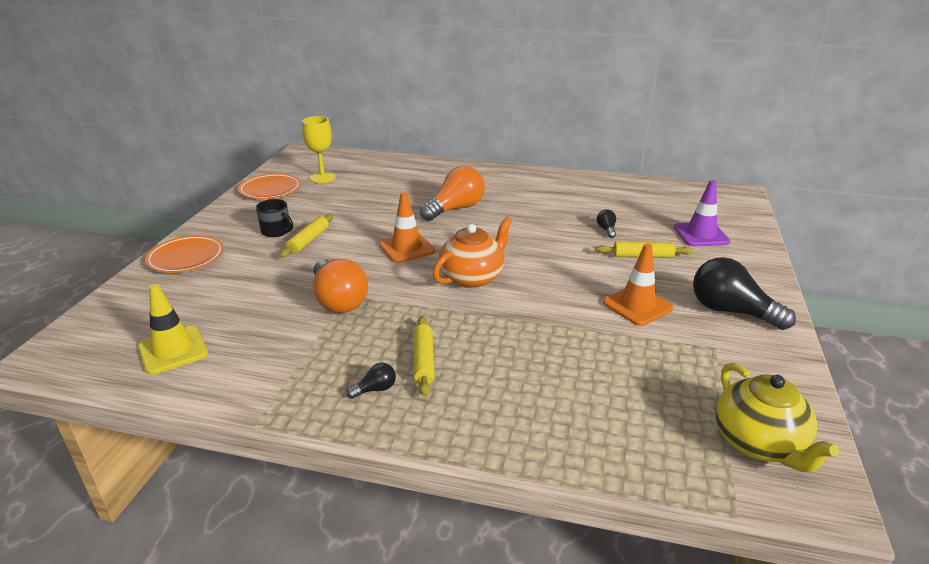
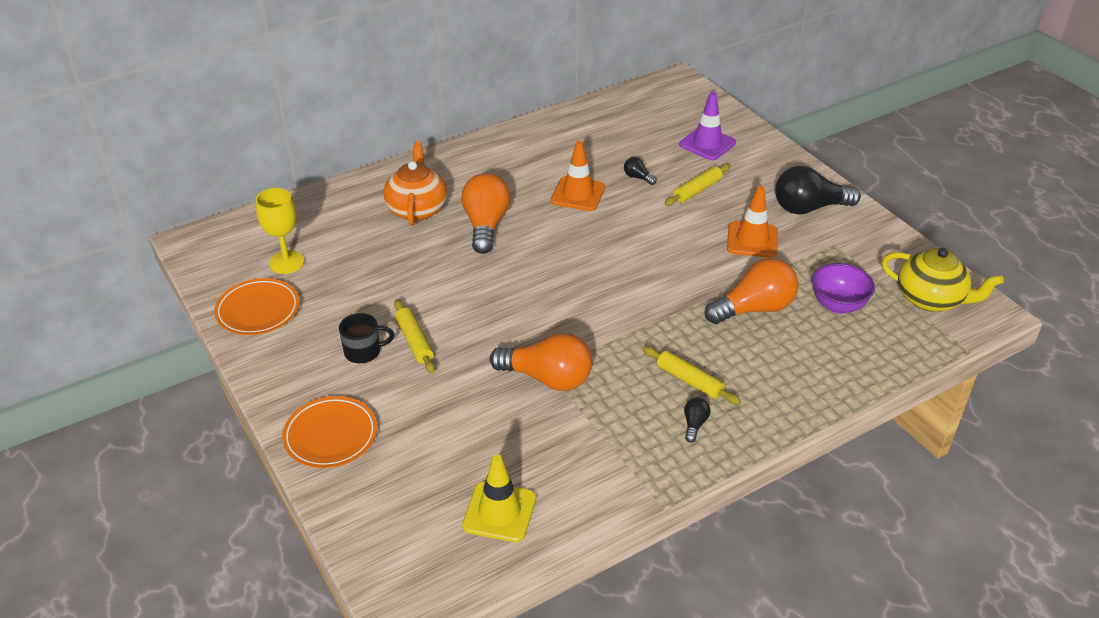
camera: 45 degrees left, 10 degrees up
(406, 248) = (514, 293): orange traffic cone -> orange traffic cone (578, 194)
(472, 277) = (611, 288): orange teapot -> orange teapot (417, 209)
(559, 348) = (754, 308): none -> orange light bulb
(643, 389) = (838, 305): none -> purple bowl

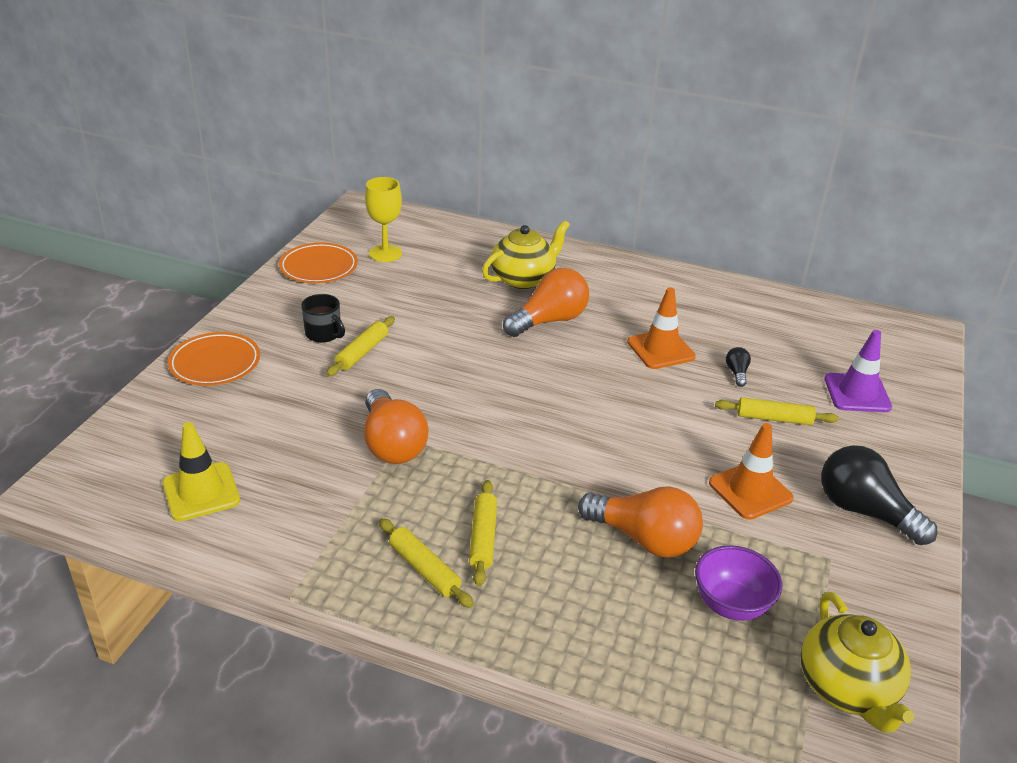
camera: 50 degrees right, 5 degrees down
(417, 209) = (523, 279): orange teapot -> yellow teapot
(694, 424) = (424, 569): black light bulb -> yellow rolling pin

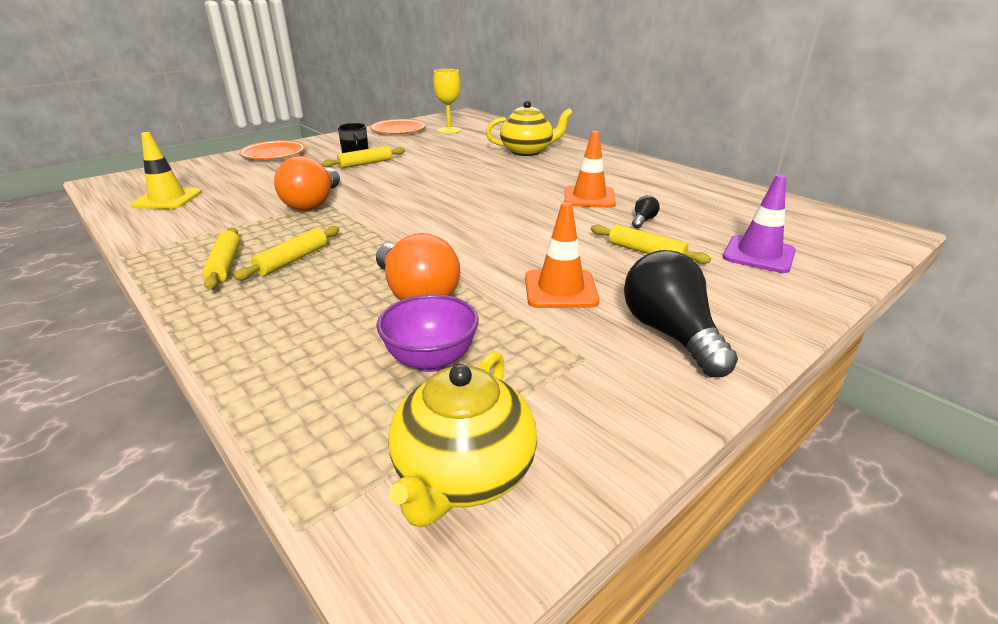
camera: 30 degrees right, 5 degrees down
(549, 320) = (518, 171): orange light bulb -> none

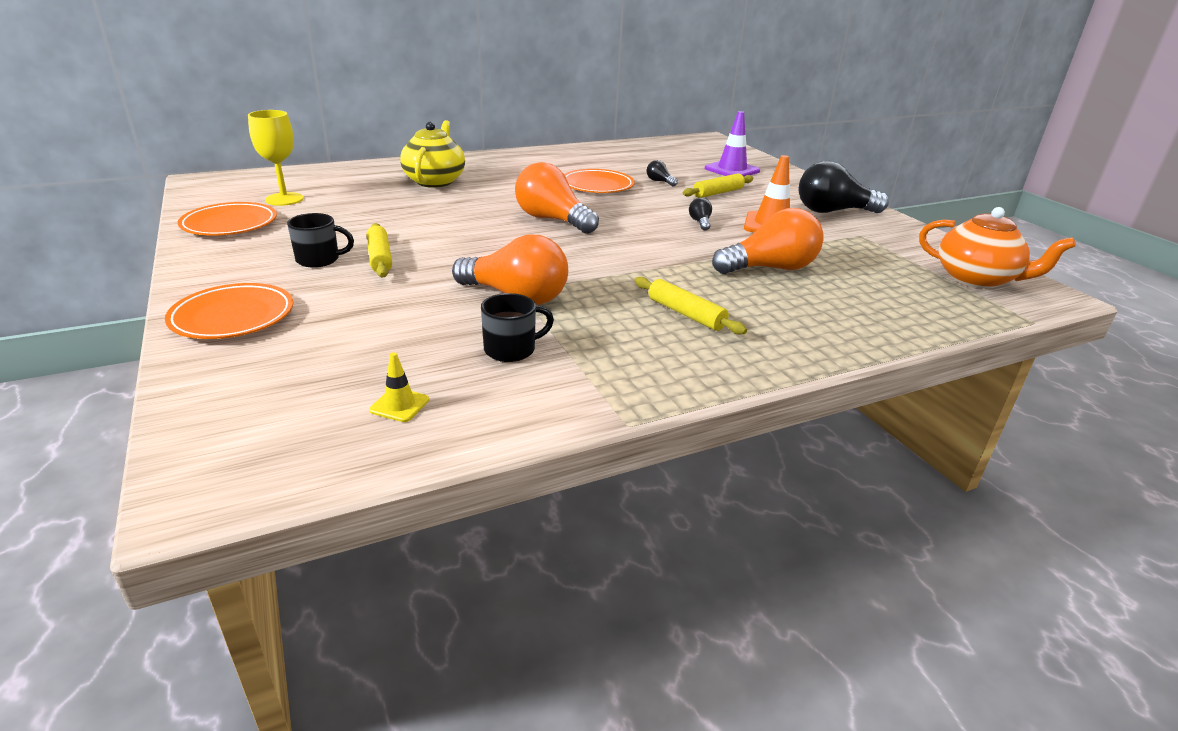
camera: 75 degrees left, 0 degrees up
(167, 199) = (399, 405): yellow traffic cone -> yellow traffic cone, size x0.52
(225, 265) = (685, 349): yellow rolling pin -> none
(230, 213) = (511, 349): none -> black mug
(431, 359) = (867, 274): purple bowl -> none
(463, 474) = (976, 279): yellow teapot -> orange teapot
(476, 193) = (552, 220): none -> orange light bulb
(529, 250) = (700, 222): none -> black light bulb
(589, 197) = (597, 186): orange traffic cone -> orange plate

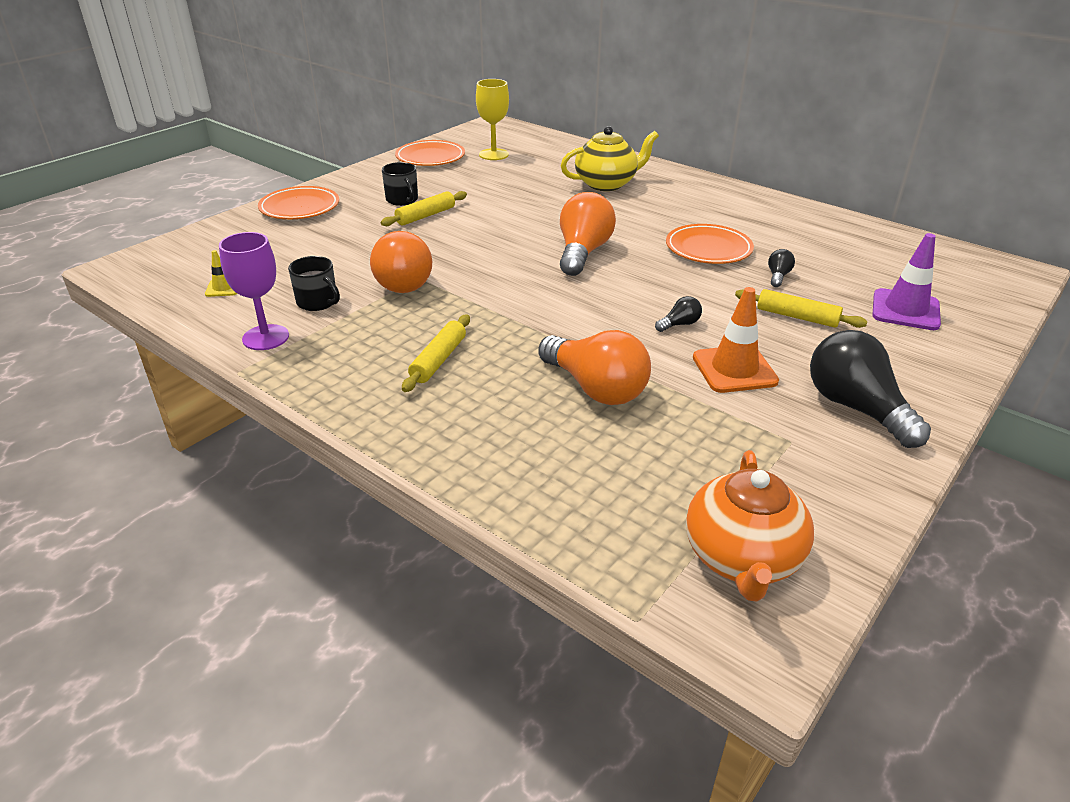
camera: 65 degrees right, 5 degrees up
(563, 394) = (265, 337): none -> purple goblet

